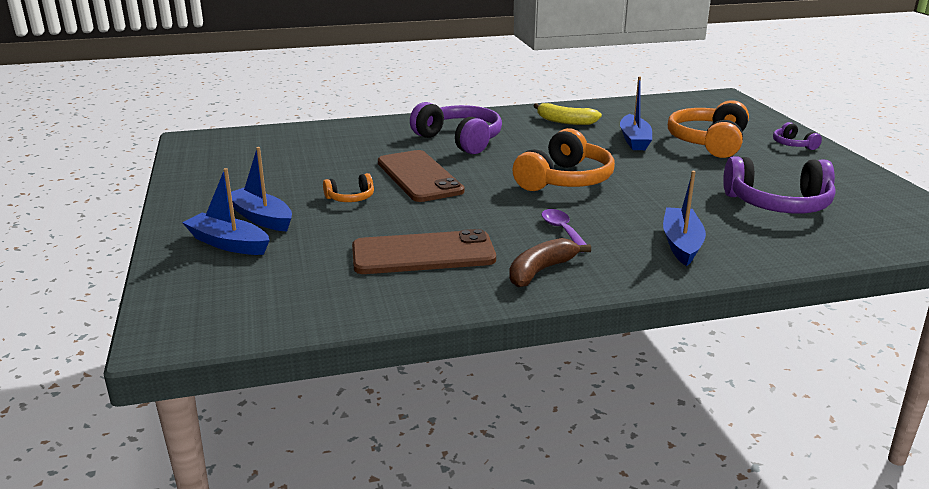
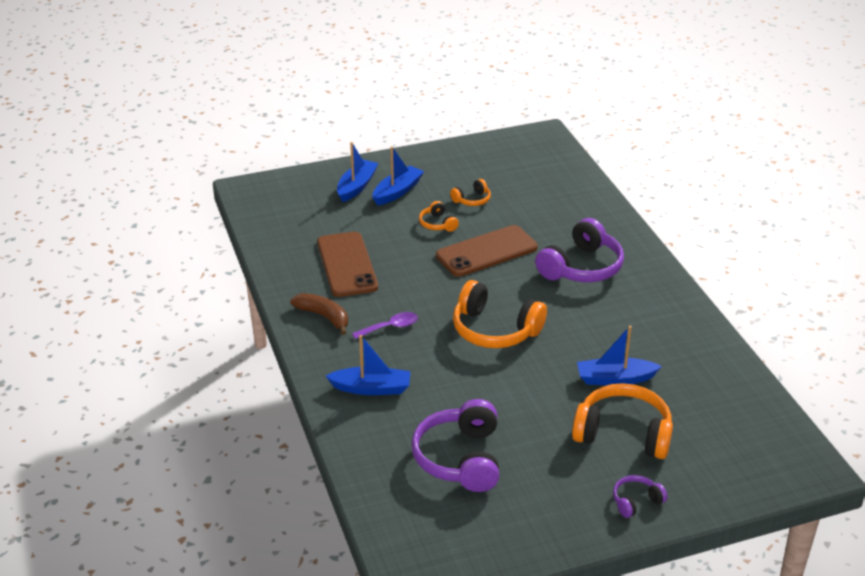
camera: 85 degrees right, 10 degrees up
(308, 178) = (472, 200): none -> orange headphones
(565, 121) = (660, 332): yellow banana -> none

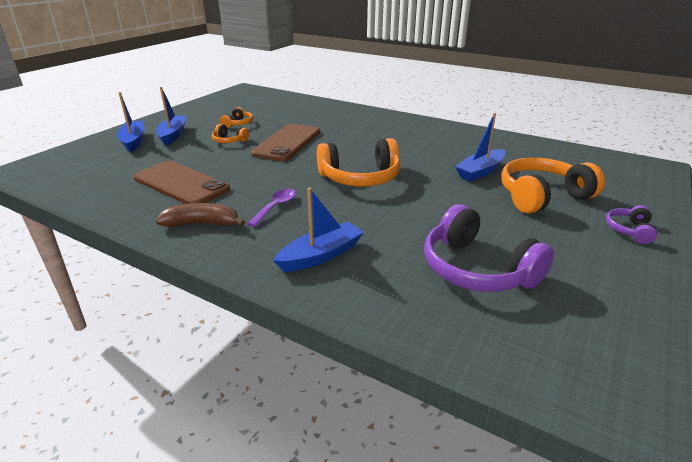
camera: 40 degrees left, 5 degrees down
(581, 267) = (362, 130): purple headphones -> none

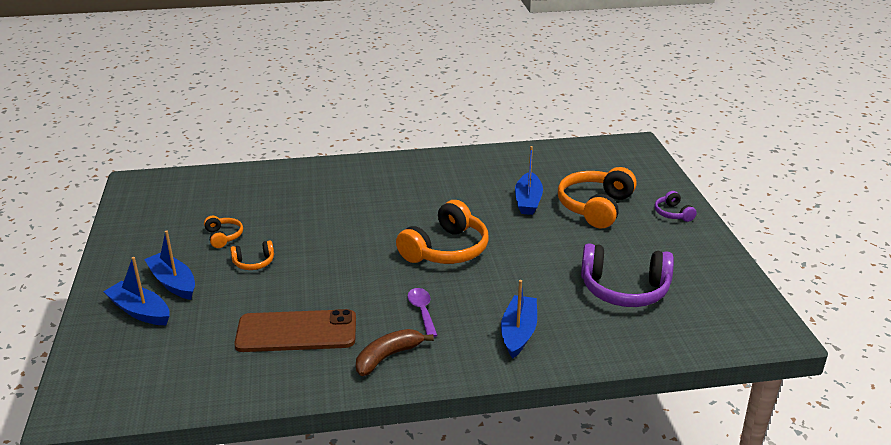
camera: 40 degrees left, 0 degrees up
(287, 143) = (320, 239): brown phone -> none

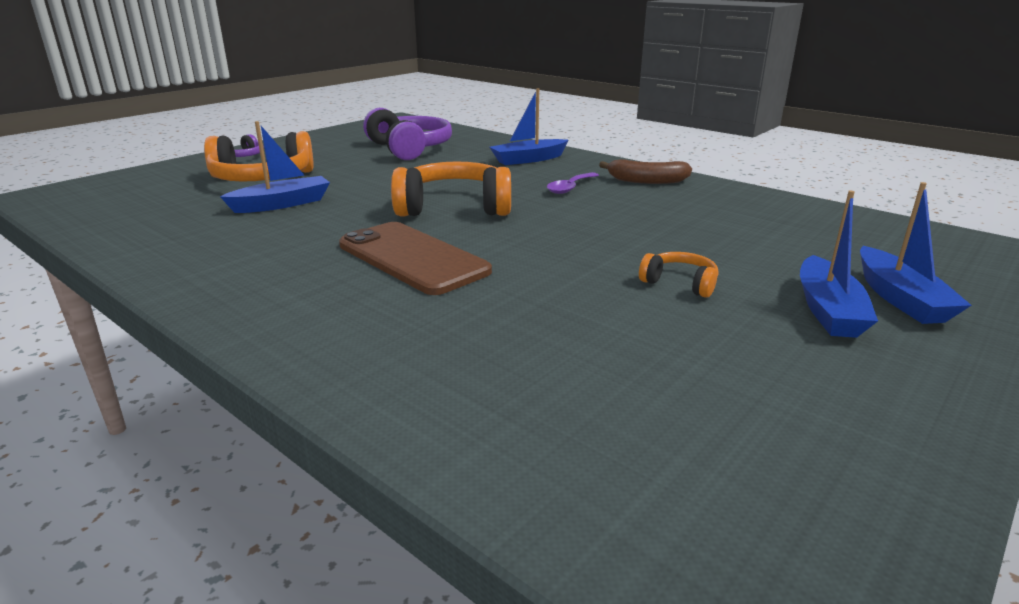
camera: 130 degrees left, 5 degrees down
(223, 237) = (687, 337): orange headphones -> none
(296, 332) = (706, 216): brown phone -> brown phone (412, 258)

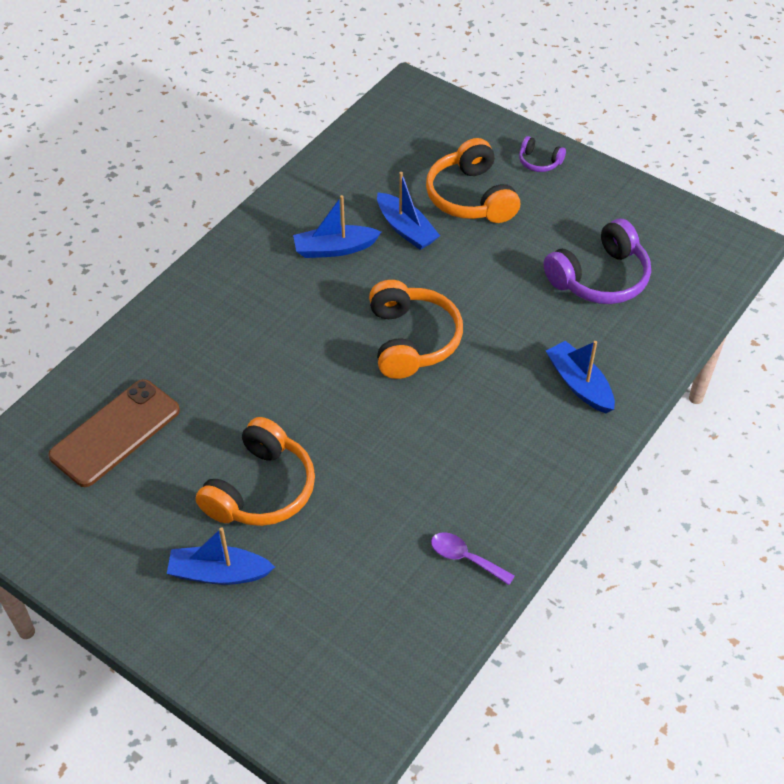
camera: 85 degrees right, 25 degrees up
(412, 258) = (299, 330): brown phone -> brown phone (115, 433)
(570, 188) = (481, 422): purple spoon -> purple spoon (465, 558)
(647, 181) = (516, 489): brown banana -> none
(680, 283) = (261, 489): orange headphones -> orange headphones, size x2.05
(900, 298) = (238, 627): blue boat -> blue boat (334, 249)

